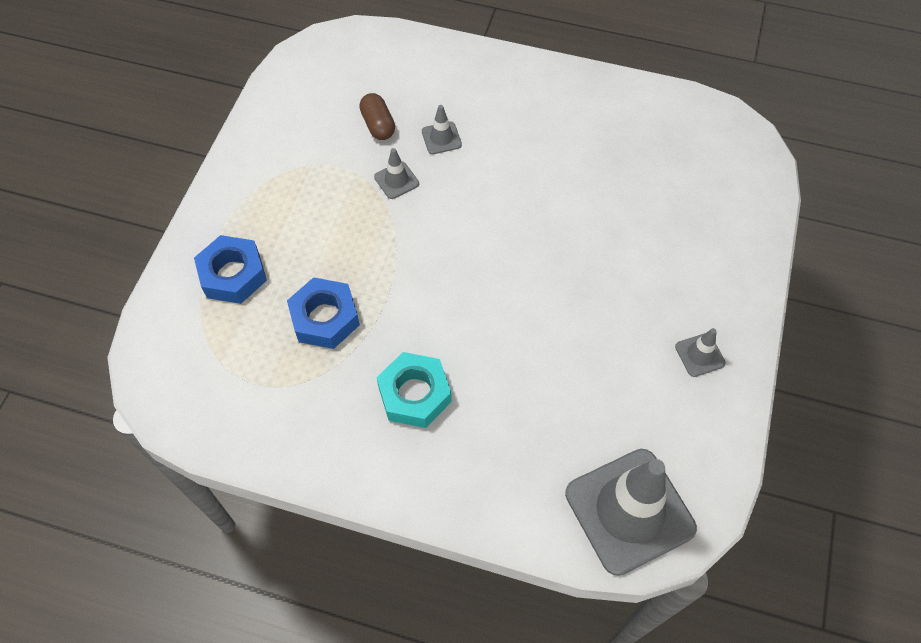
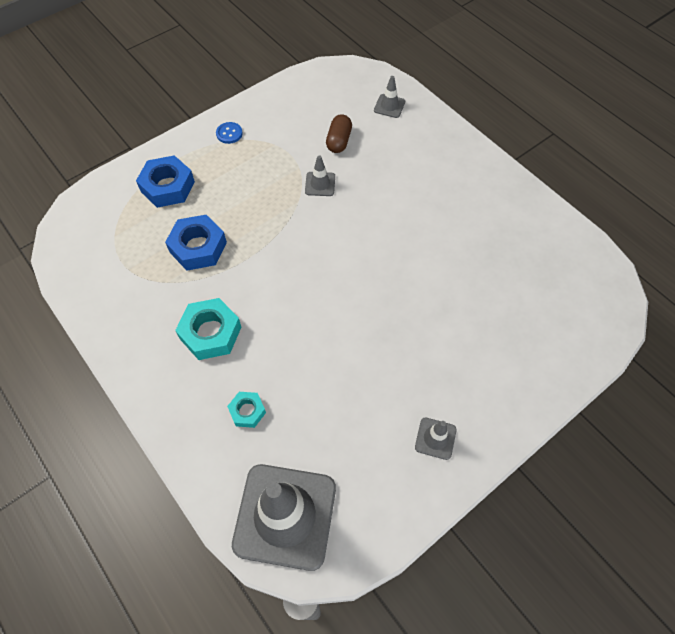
camera: 35 degrees right, 0 degrees up
(251, 180) = (229, 133): none -> blue button
(441, 138) = (374, 172): grey traffic cone -> grey traffic cone (389, 106)
(515, 443) = (247, 411): none -> turquoise nut

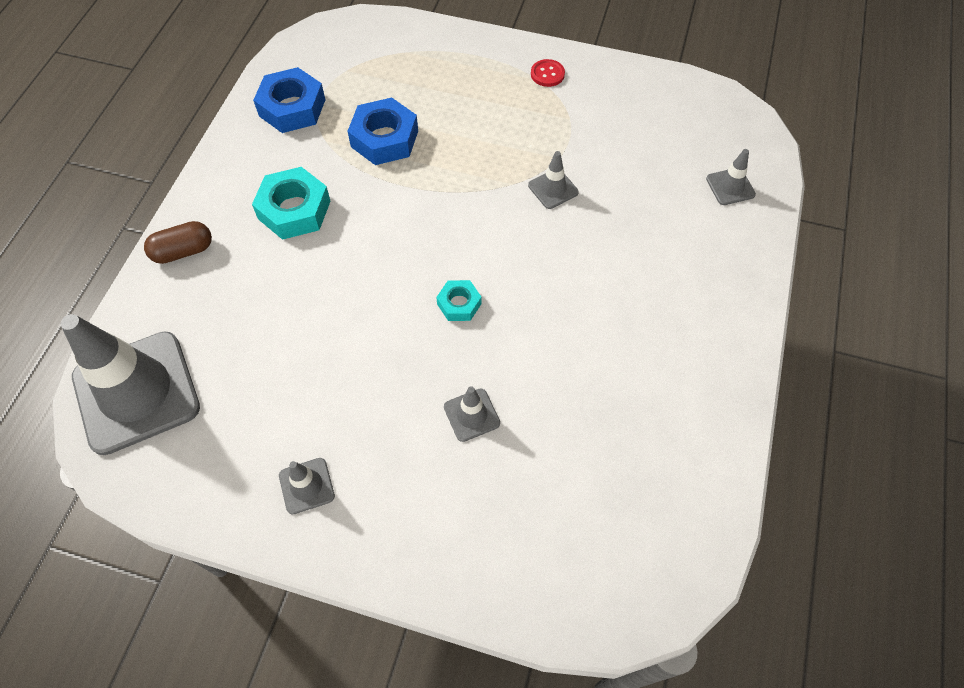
camera: 55 degrees right, 0 degrees up
(168, 187) = (436, 71): blue nut -> blue nut (292, 108)
(229, 133) = (547, 74): blue button -> red button
(247, 411) = (228, 293): turquoise nut -> turquoise nut (459, 304)
(339, 141) = (629, 170): brown capsule -> brown capsule (183, 251)
(447, 318) = (471, 415): none -> grey traffic cone

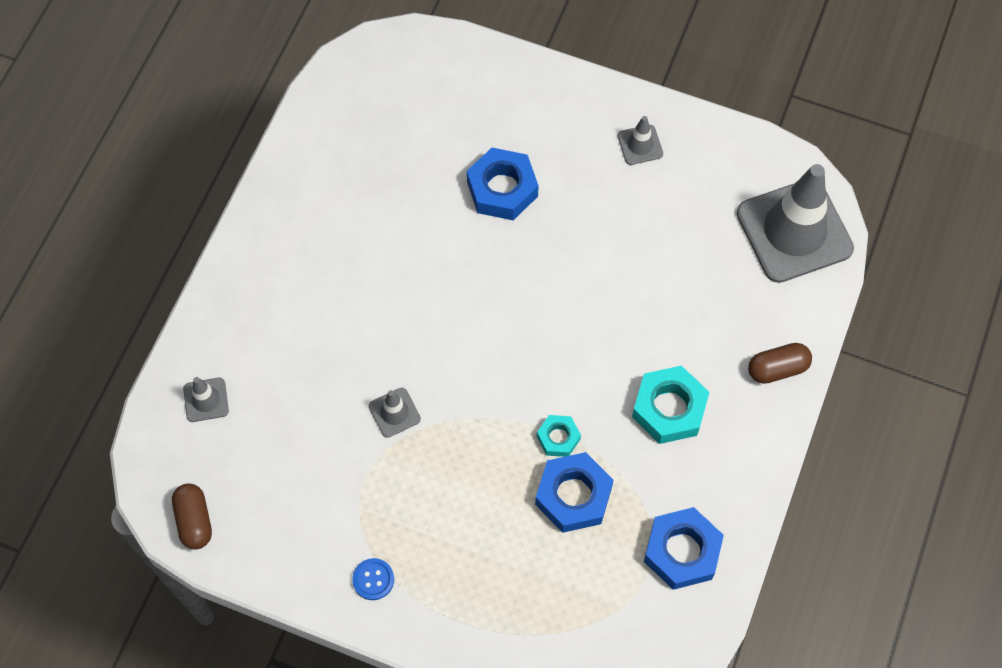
camera: 175 degrees left, 5 degrees up
(459, 304) = (505, 290): turquoise nut -> turquoise nut (558, 438)
(471, 415) = (502, 189): grey traffic cone -> blue nut
(547, 74) = (373, 579): red button -> blue button
(706, 101) = (194, 520): none -> brown capsule

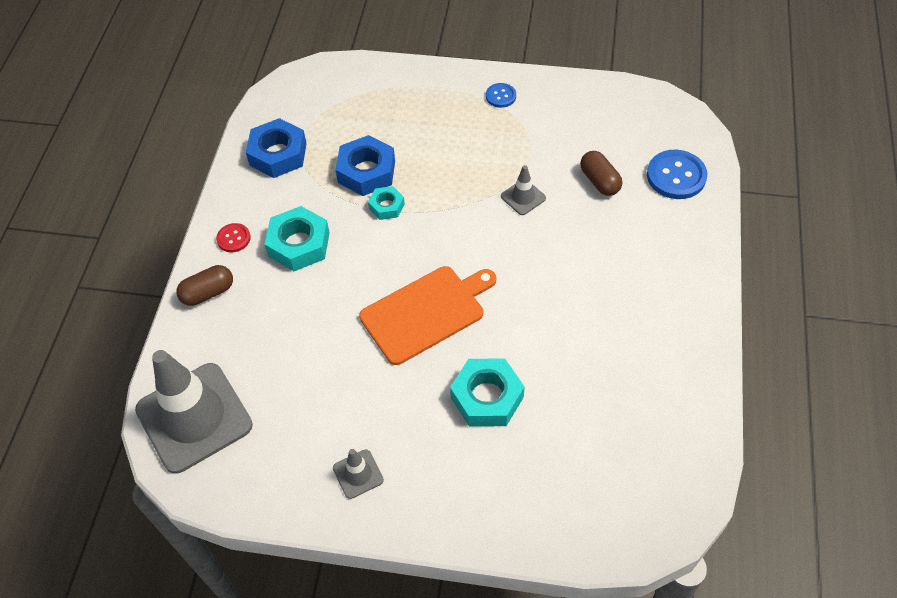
camera: 170 degrees right, 10 degrees down
(194, 520) = (644, 103): brown capsule -> brown capsule (599, 181)
(206, 400) = (676, 176): grey traffic cone -> blue button
(502, 189) = (487, 397): blue nut -> turquoise nut
(541, 291) = (426, 312): none -> orange cutting board
(745, 434) = (233, 238): none -> red button

